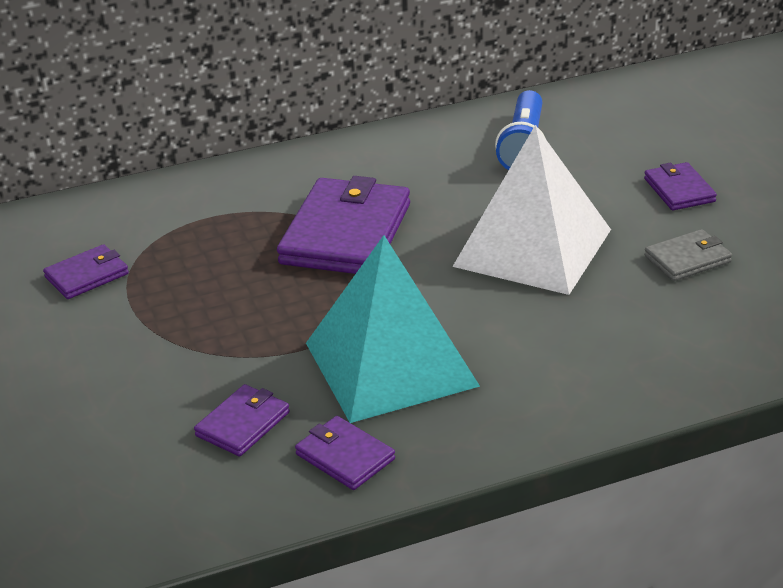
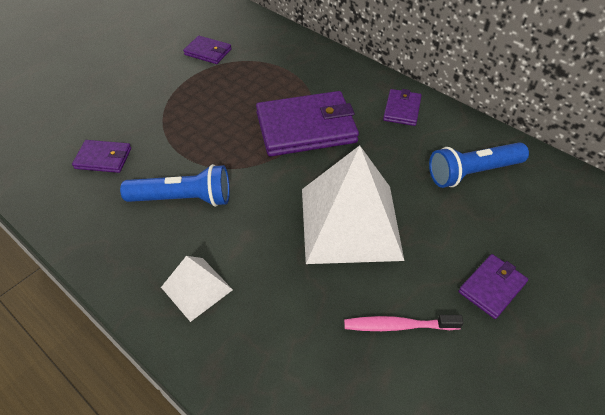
camera: 60 degrees right, 15 degrees up
(345, 457) = (86, 212): purple wallet -> purple wallet (402, 109)
(390, 364) = (183, 199): turquoise pyramid -> blue flashlight
(548, 383) = (196, 288): none -> white pyramid
(687, 259) = (398, 326): grey wallet -> pink toothbrush

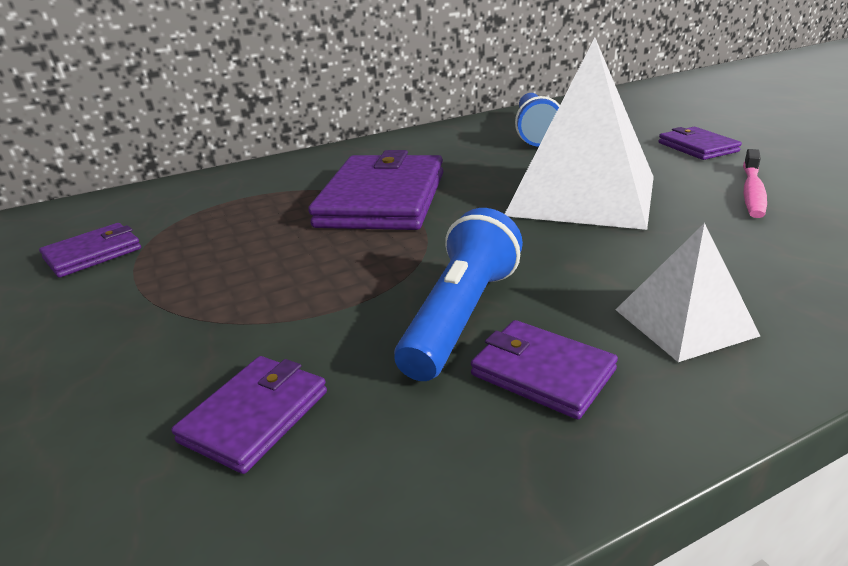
camera: 65 degrees left, 20 degrees down
(402, 109) = (406, 147): purple wallet -> purple wallet (542, 372)

